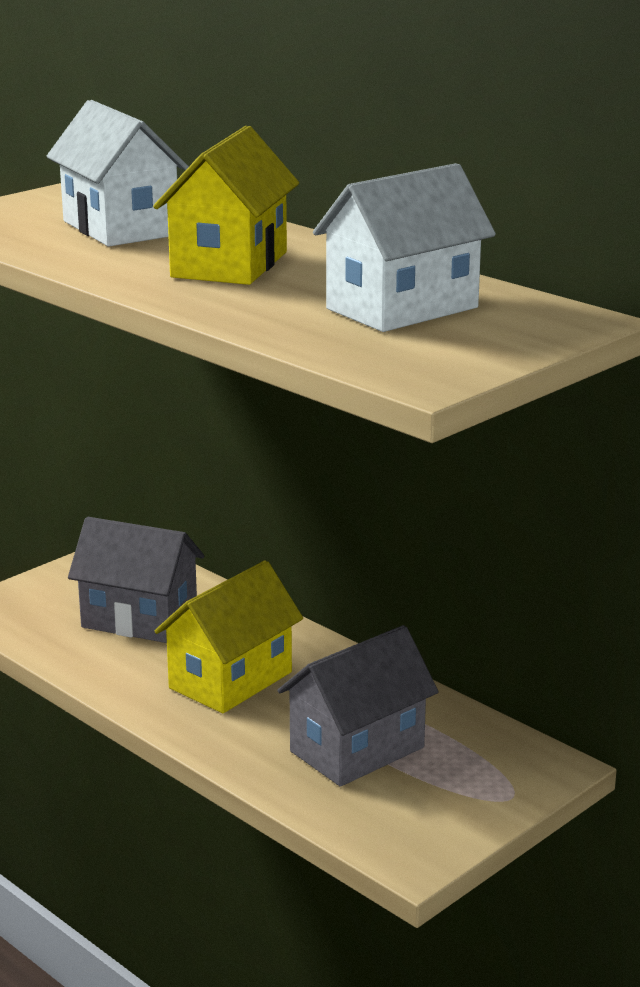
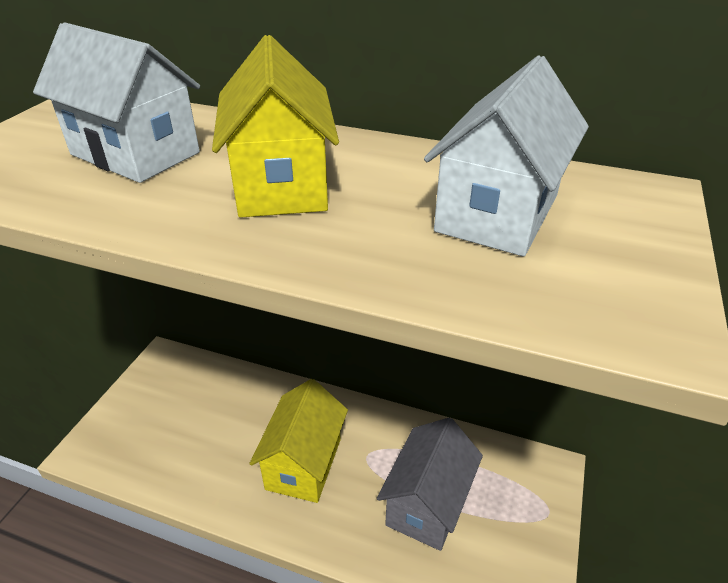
camera: 25 degrees left, 15 degrees up
(139, 619) = (207, 422): grey house -> none

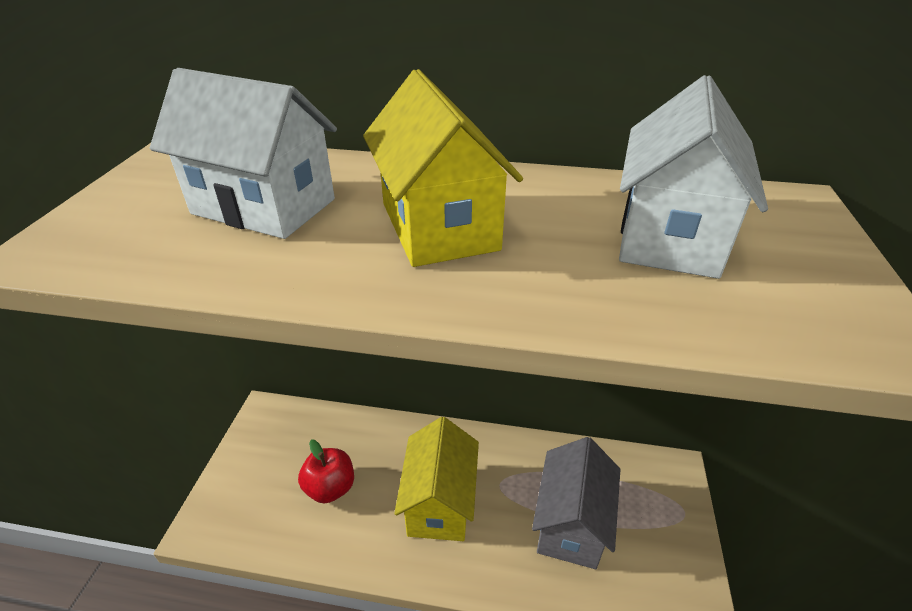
camera: 10 degrees left, 0 degrees up
(205, 434) = (330, 488): none -> red apple

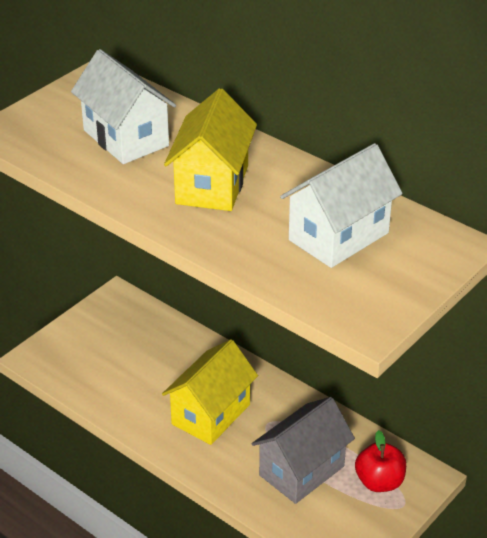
camera: 30 degrees right, 0 degrees up
(330, 488) = (136, 370): red apple -> red apple (379, 482)

